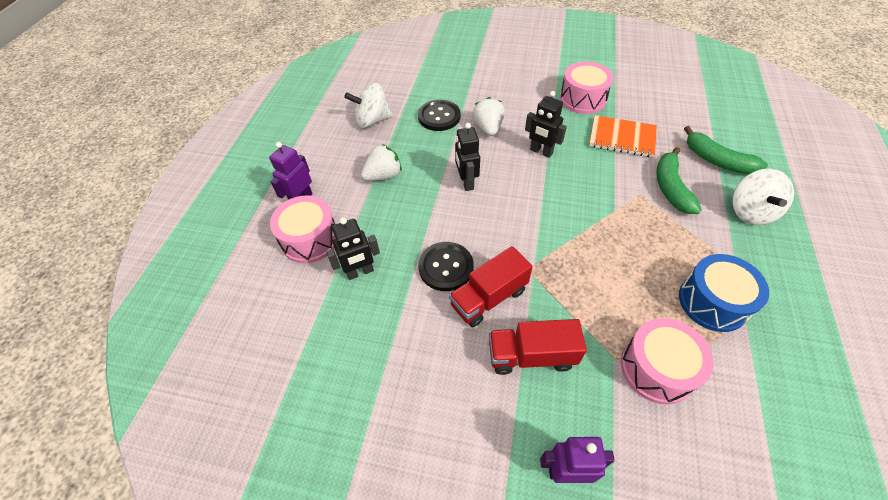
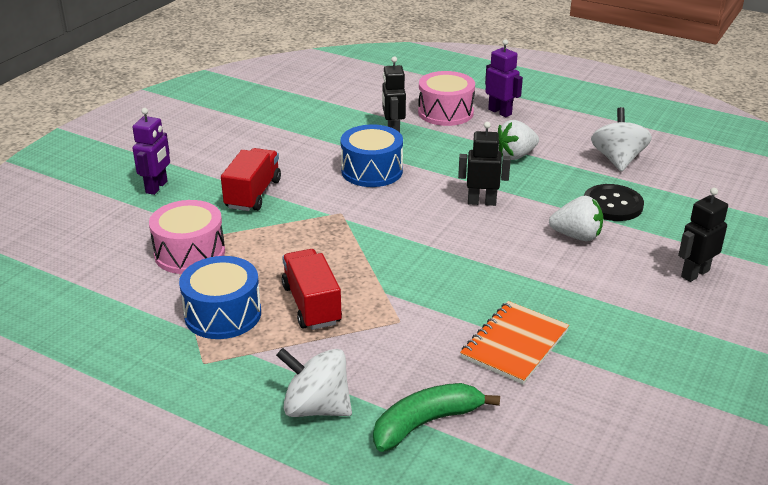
camera: 105 degrees right, 20 degrees down
(383, 176) = (515, 155): white strawberry -> white strawberry turned 75 degrees clockwise
(446, 267) = (372, 171): black button -> blue drum
(489, 298) = (323, 186): red truck -> red truck (312, 305)
(541, 152) = (513, 265): black robot -> black robot (694, 273)
(582, 99) = (623, 336): pink drum -> none
(671, 187) = (396, 352): green banana -> none

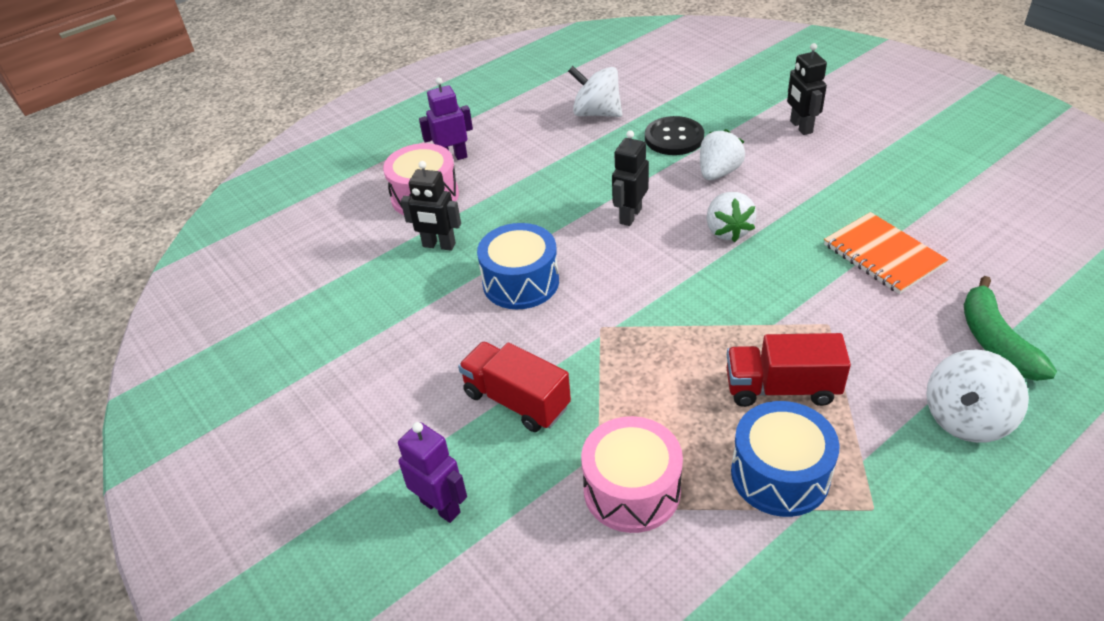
camera: 65 degrees left, 10 degrees up
(515, 155) = (551, 171): white strawberry -> white strawberry (727, 231)

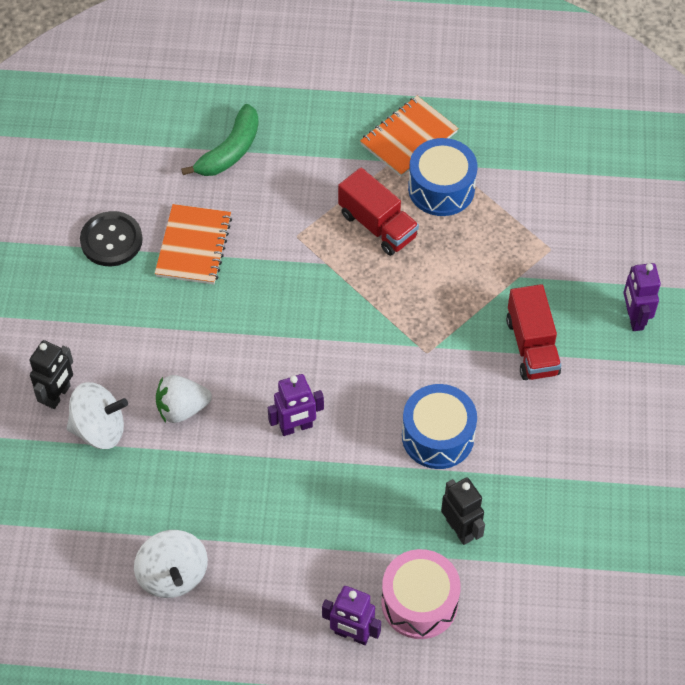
camera: 140 degrees left, 15 degrees up
(630, 216) = (296, 427): black robot -> purple robot
(632, 490) = (524, 243): pink drum -> none
(674, 138) = (158, 478): black button -> black button (111, 240)
(727, 231) = (253, 351): white strawberry -> none
(886, 500) = (408, 138): none -> orange notebook
(966, 419) = (313, 134): white spinning top -> white spinning top (99, 429)

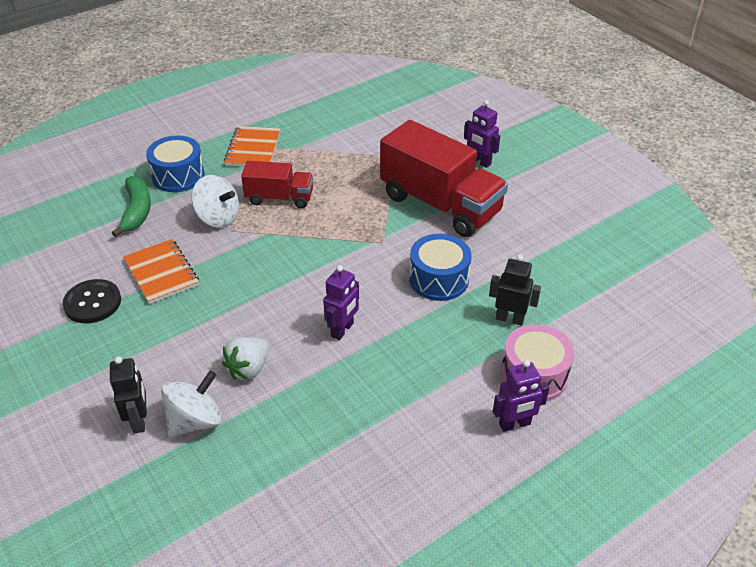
camera: 40 degrees left, 15 degrees down
(173, 575) = (350, 477): white spinning top -> white spinning top (218, 218)
(441, 188) = (300, 161): blue drum -> blue drum (178, 176)
(532, 346) = (440, 204): red truck -> red truck, size x1.83

